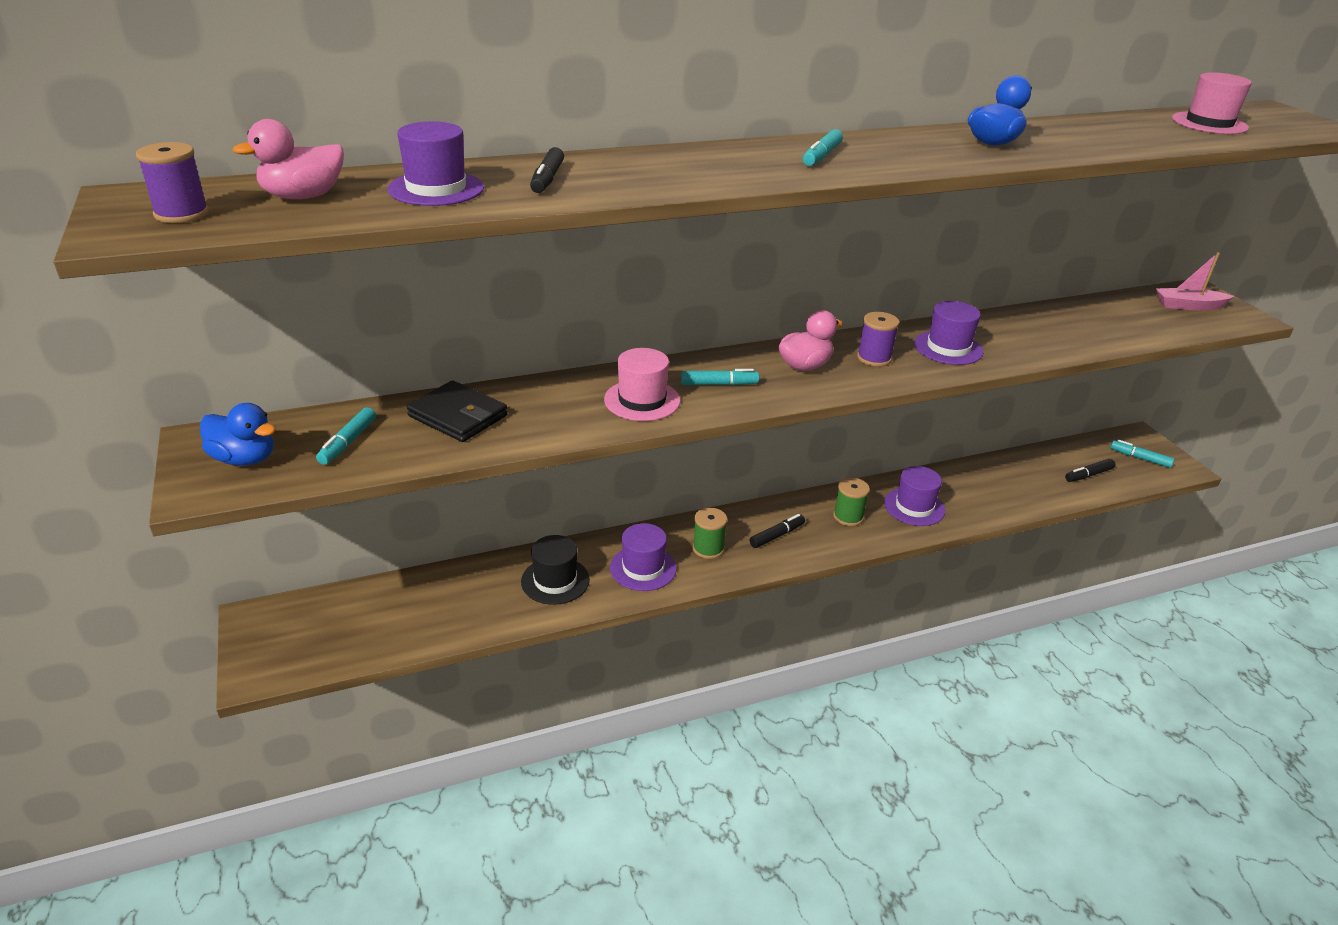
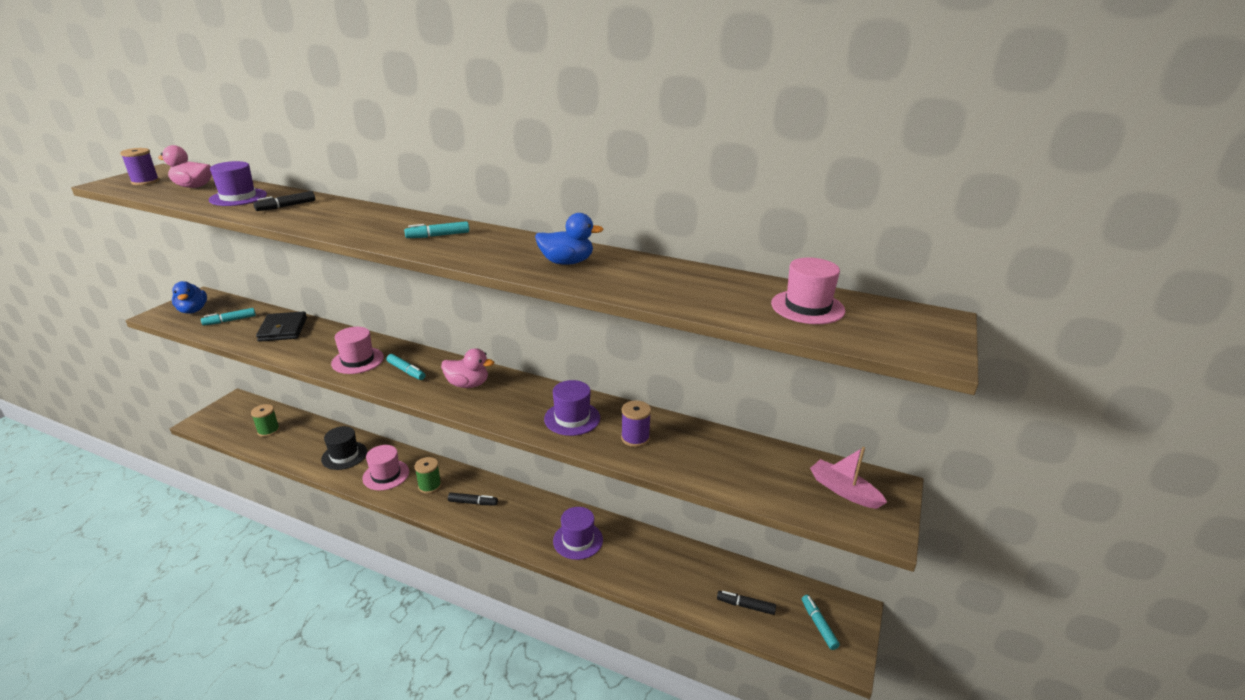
camera: 45 degrees right, 5 degrees down
(643, 568) = (386, 475): purple hat -> pink hat
(848, 516) = (529, 519): green spool -> green spool (268, 430)
(874, 358) = (514, 400): purple spool -> purple spool (635, 438)

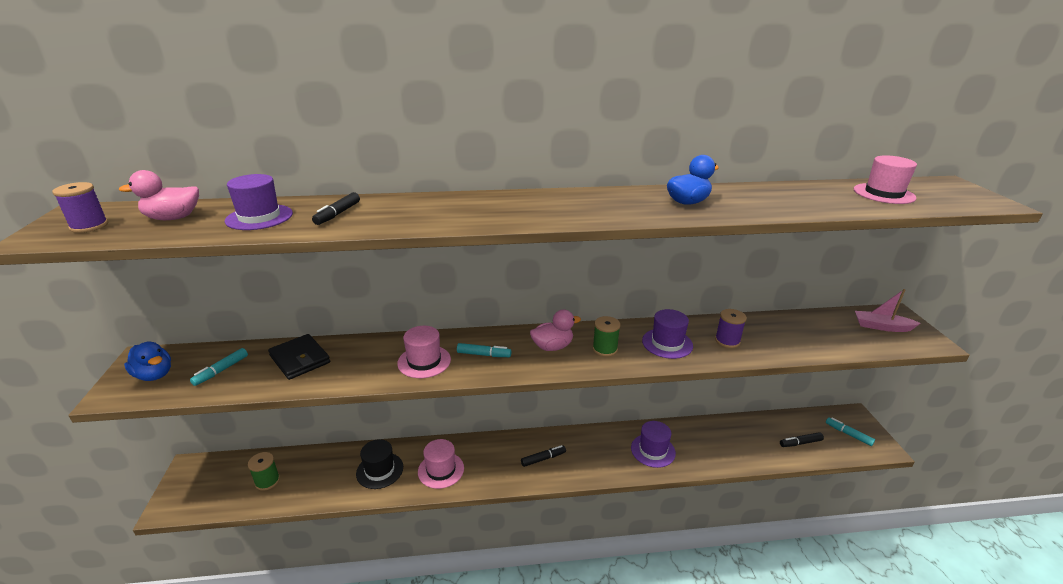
camera: 30 degrees left, 0 degrees up
(429, 486) = (491, 461): green spool -> green spool (605, 349)
(438, 236) = (545, 206): turquoise marker -> none

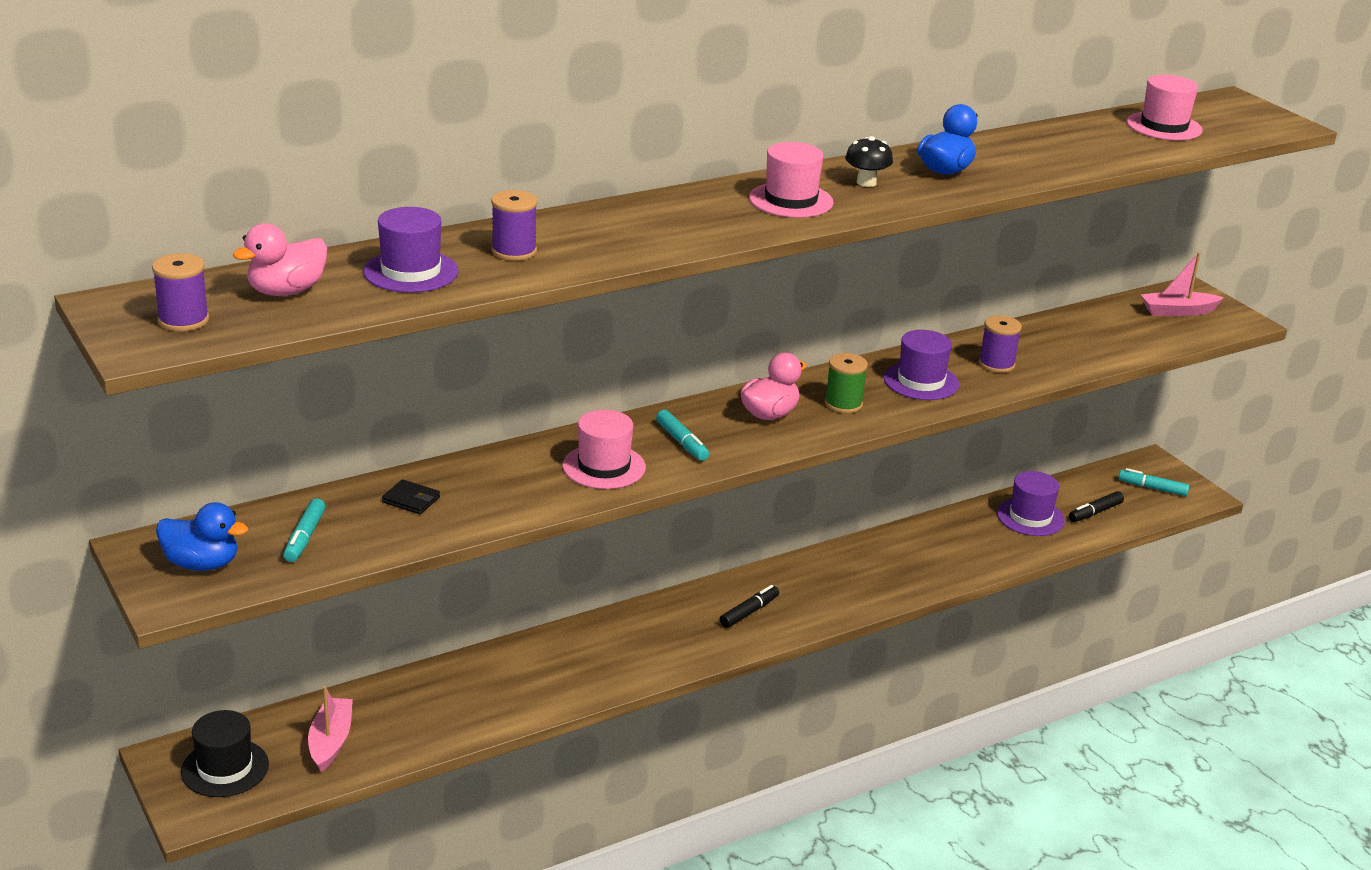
camera: 25 degrees left, 0 degrees up
(267, 481) = (331, 741): green spool -> pink boat
(300, 359) = (411, 500): black wallet -> black wallet, size x0.54
(337, 214) = (514, 251): black marker -> purple spool
(380, 470) = (506, 684): black hat -> black hat (225, 768)
(441, 470) = (603, 661): pink hat -> pink hat (791, 200)
(484, 355) = (682, 442): turquoise marker -> turquoise marker turned 75 degrees clockwise
(621, 203) = (866, 182): none -> black mushroom
(653, 450) = (901, 566): purple hat -> purple hat (1030, 517)

